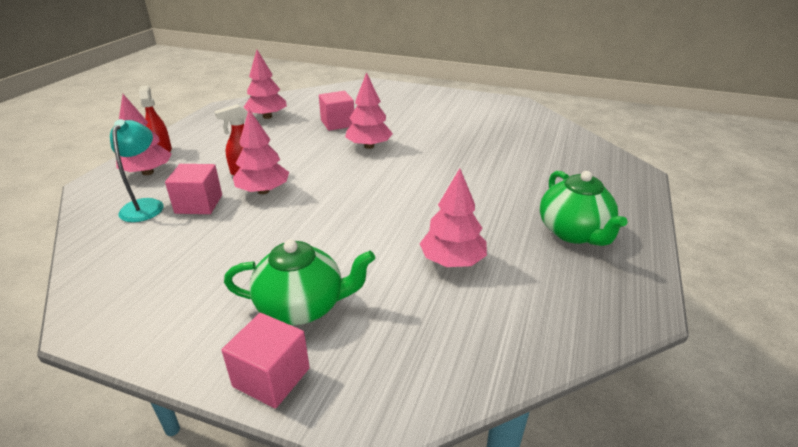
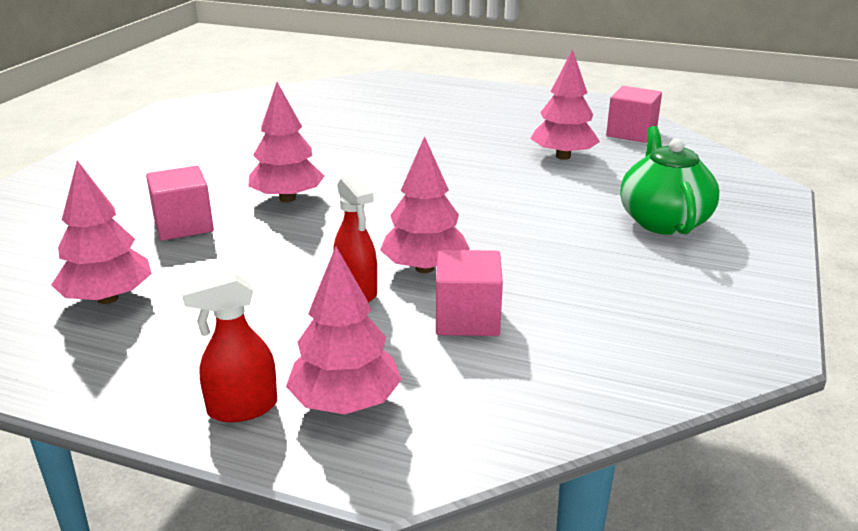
camera: 90 degrees left, 5 degrees down
(145, 205) = (476, 373): turquoise lamp -> none
(271, 377) = (760, 228): pink cube -> pink cube (631, 133)
(574, 233) = (503, 110): green teapot -> none

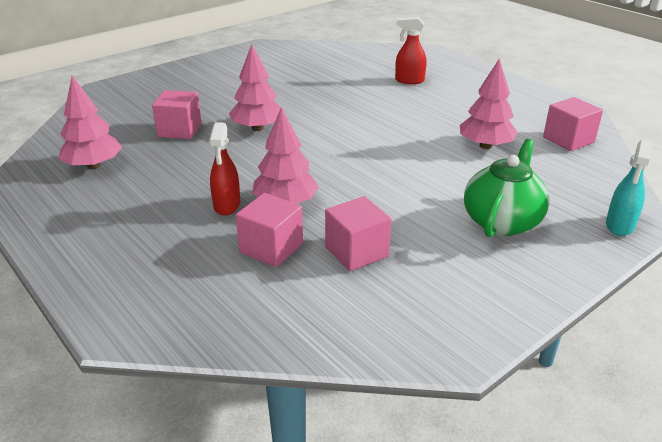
camera: 30 degrees right, 5 degrees up
(242, 408) = (85, 257): red spray bottle -> red spray bottle (409, 80)
(345, 403) = (139, 276): pink tree -> none
(563, 292) = (356, 252): none -> pink cube
(763, 196) = (619, 226): none -> turquoise spray bottle

